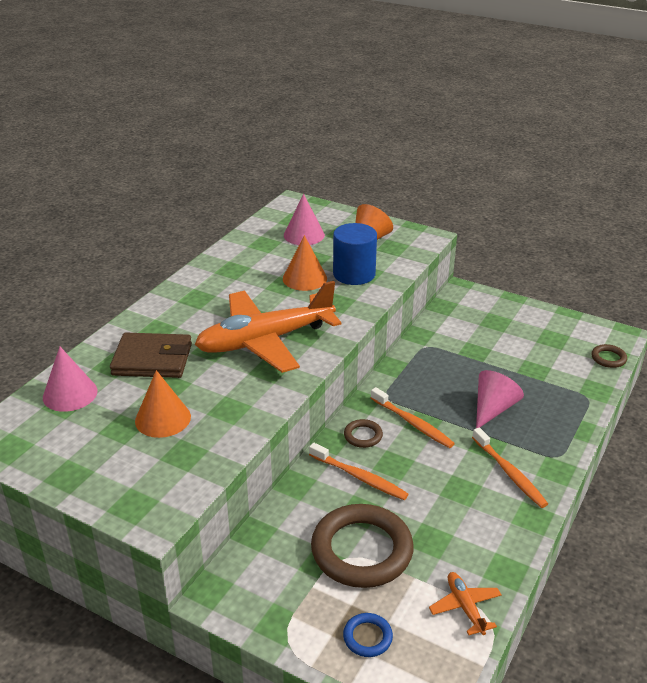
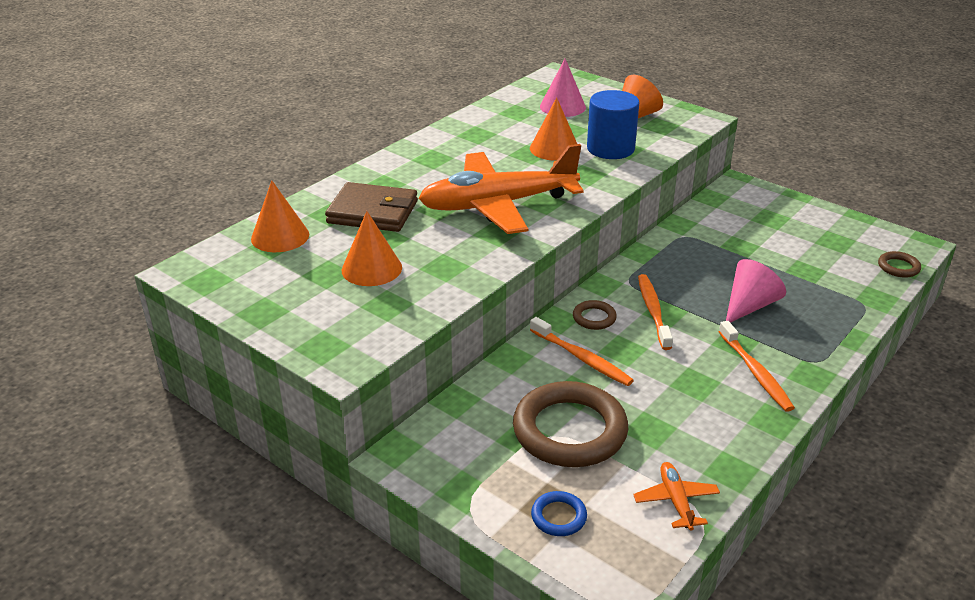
camera: 10 degrees right, 0 degrees up
(70, 394) = (280, 236): pink cone -> orange cone
(413, 423) = (653, 311): orange toothbrush -> orange toothbrush turned 150 degrees counterclockwise

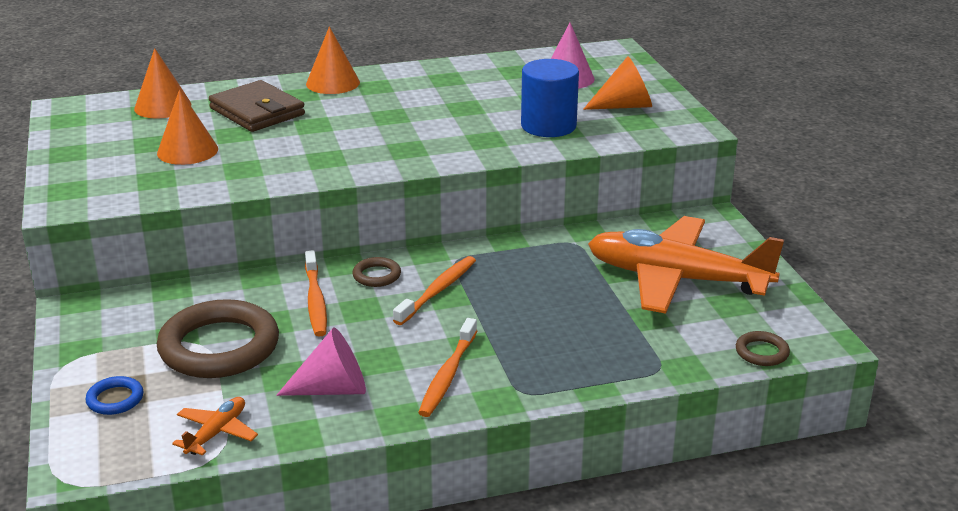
camera: 35 degrees right, 5 degrees down
(497, 205) = (364, 138): orange plane -> orange plane (676, 279)
(554, 148) = (495, 110): orange cone -> orange cone (333, 83)
(749, 306) = (537, 322): pink cone -> pink cone (332, 389)

